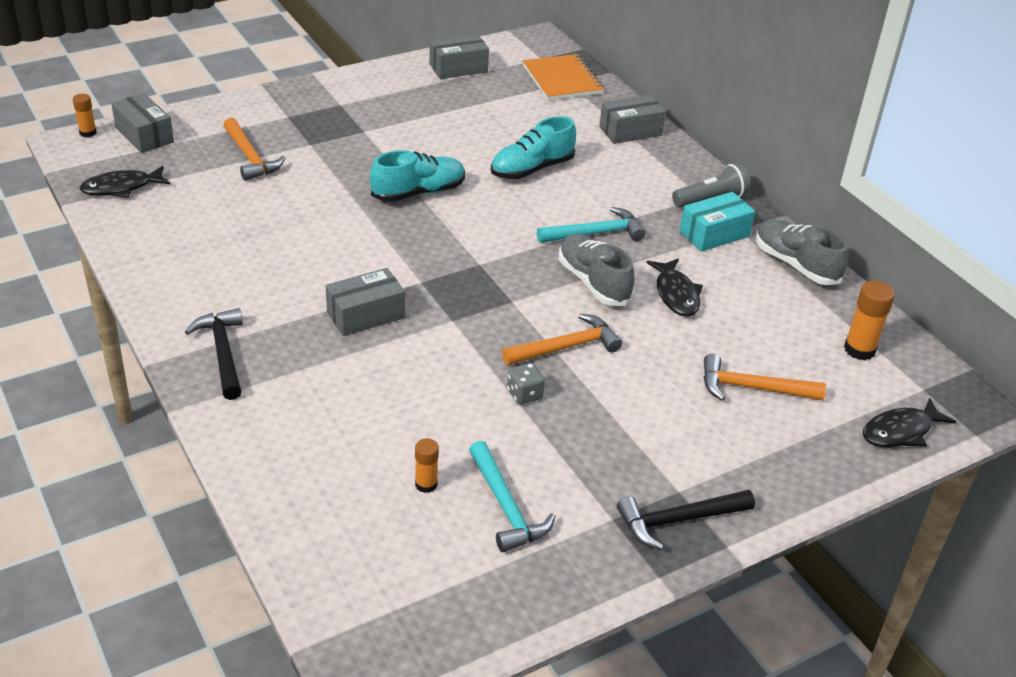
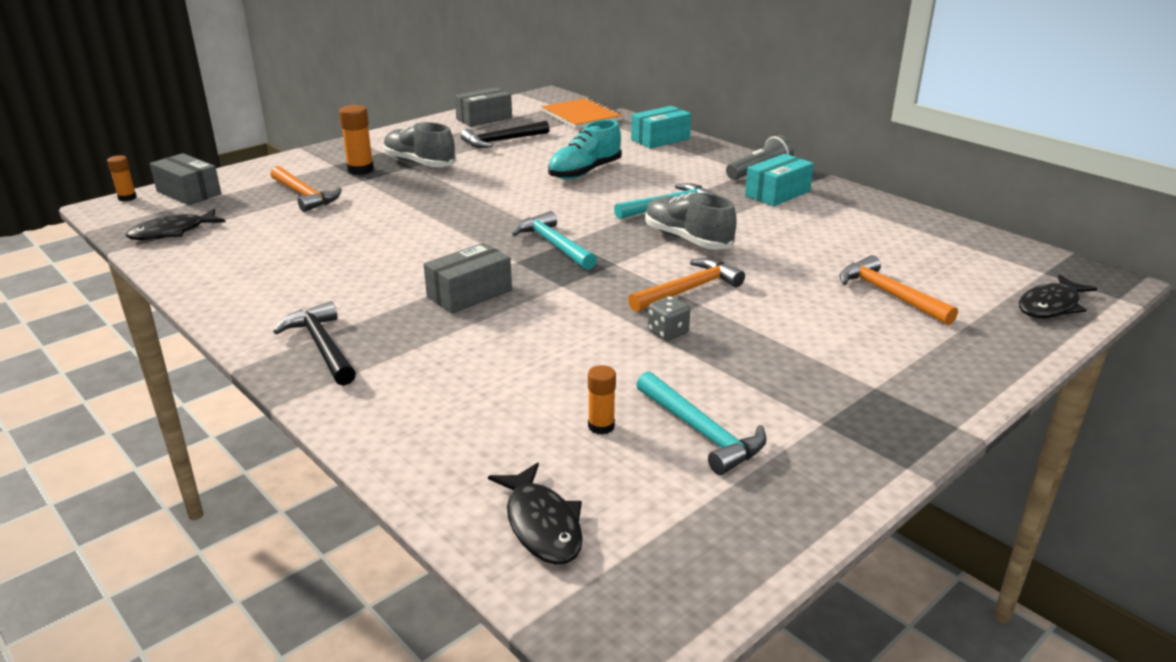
camera: 10 degrees left, 10 degrees down
(418, 192) = (484, 200): turquoise shoe -> none
(463, 266) = (553, 245): none -> turquoise hammer
(630, 131) = (660, 139): grey box -> turquoise box
(676, 294) = (770, 238): black fish -> black fish (542, 524)
(678, 520) = (892, 413): black hammer -> black hammer (502, 141)
(752, 388) = (889, 294): orange hammer -> orange hammer turned 60 degrees clockwise
(795, 265) = (864, 204): grey shoe -> grey shoe (419, 163)
(859, 349) = (965, 253): orange glue stick -> orange glue stick (360, 170)

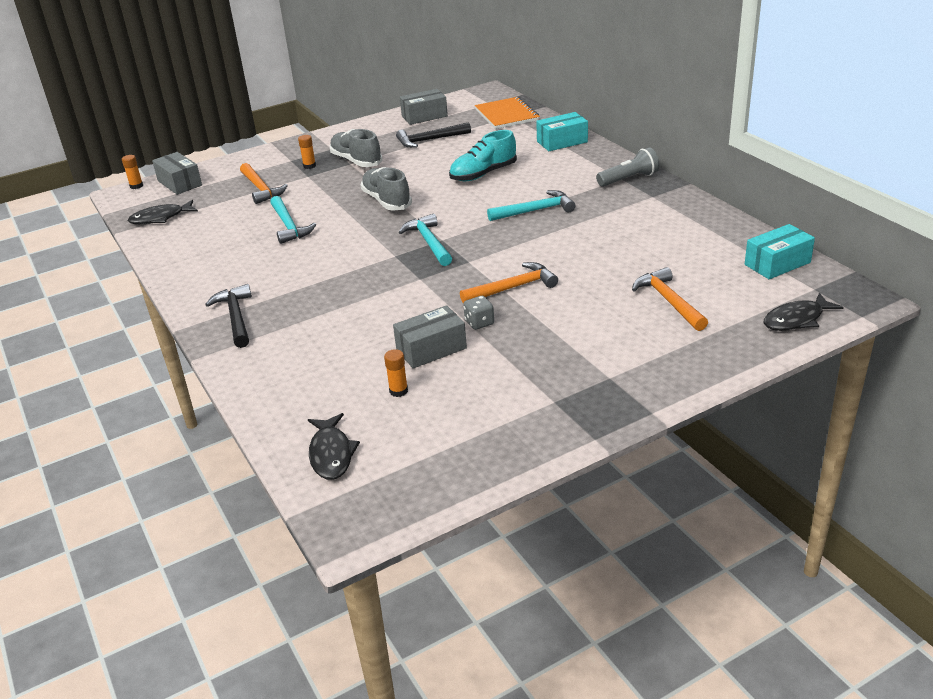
camera: 15 degrees right, 5 degrees up
(360, 170) = (309, 166): orange glue stick -> orange glue stick, size x0.62
(469, 294) = (350, 281): grey box -> grey box (431, 349)
(687, 239) = (534, 243): grey shoe -> grey shoe (387, 201)
(701, 432) = (465, 401): turquoise hammer -> turquoise hammer (289, 226)
(777, 193) = (632, 201): turquoise box -> turquoise box (777, 263)

